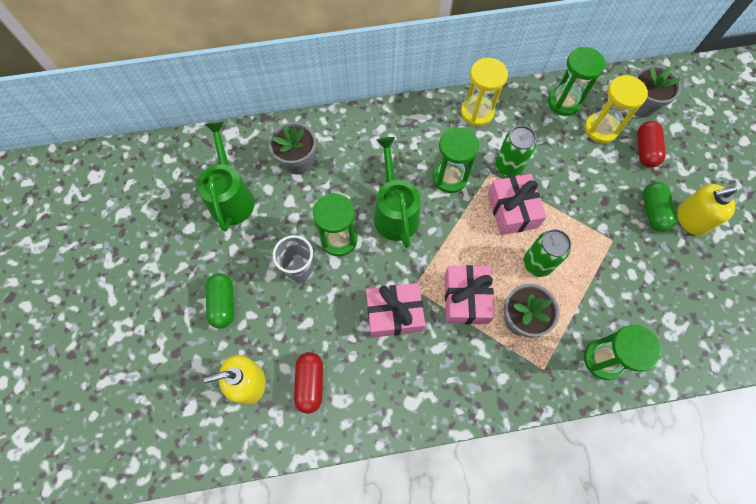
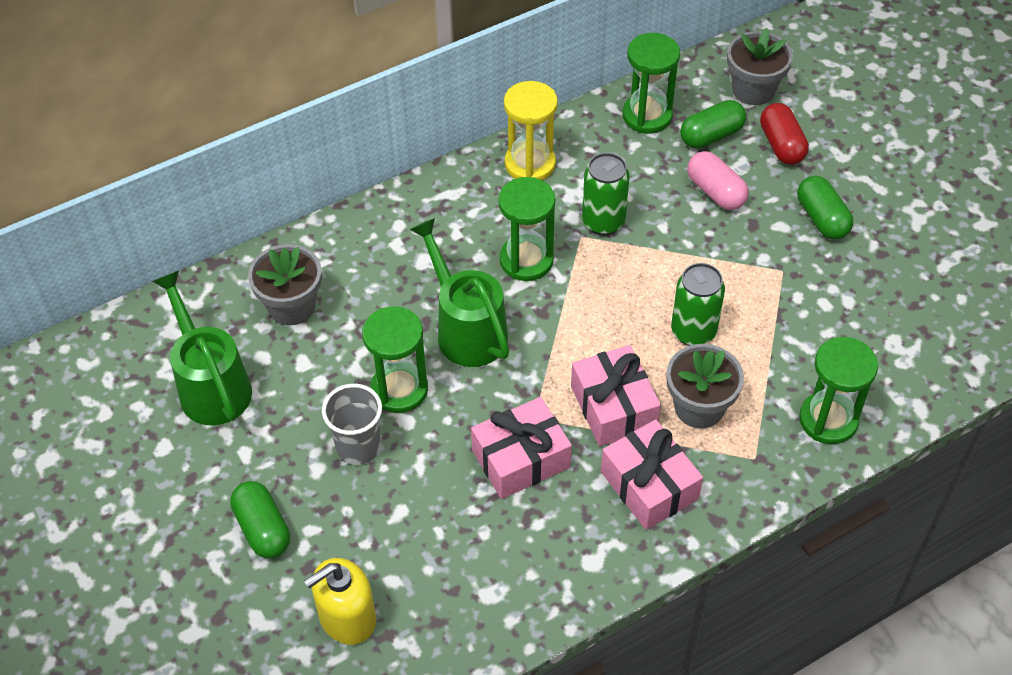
camera: 20 degrees left, 15 degrees down
(310, 383) = (438, 587): red capsule -> none
(512, 210) = (631, 275): pink gift -> pink gift (649, 485)
(588, 169) = (715, 192): none -> pink capsule
(600, 129) = (711, 135): yellow hourglass -> green capsule
(691, 219) = (875, 212): yellow soap dispenser -> none

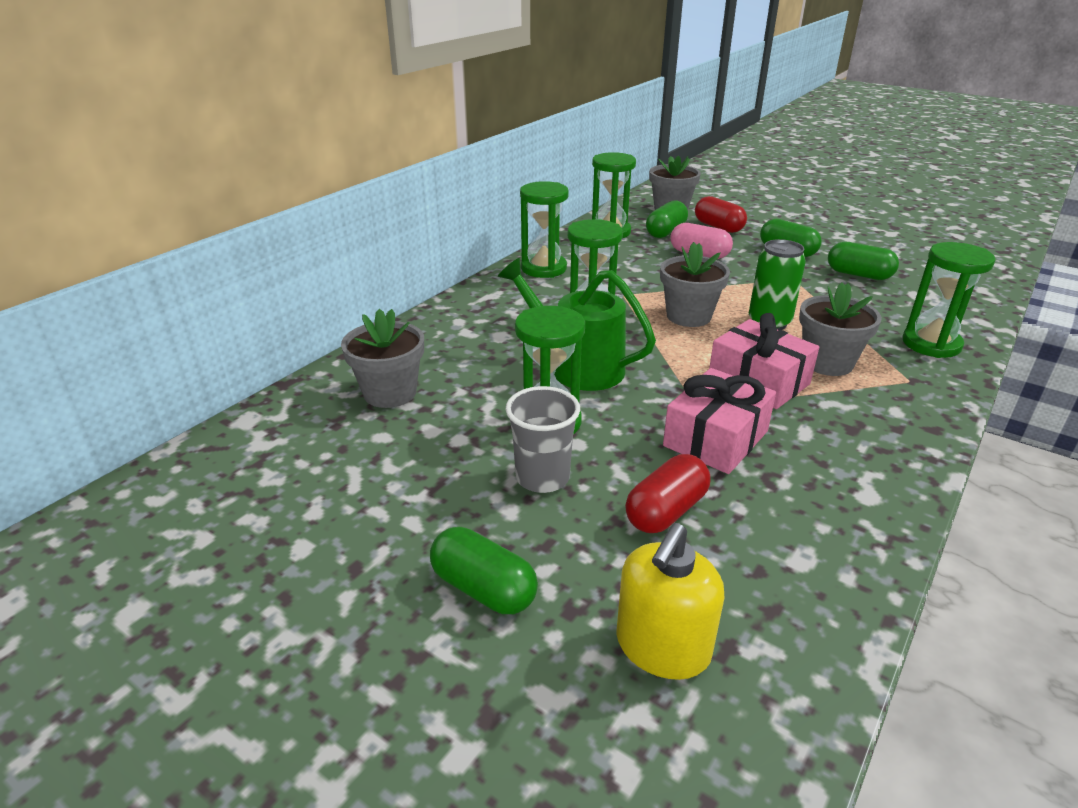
camera: 25 degrees left, 20 degrees down
(211, 384) = (333, 474): green watering can -> none
(427, 514) = (666, 511): none -> red capsule
(530, 164) = (544, 268): yellow hourglass -> green hourglass
(603, 222) = (632, 284): green can -> none
(621, 294) = (688, 316): none -> grey flower pot
(649, 485) = (849, 423): pink gift -> none
(863, 288) = (858, 275): none -> green capsule

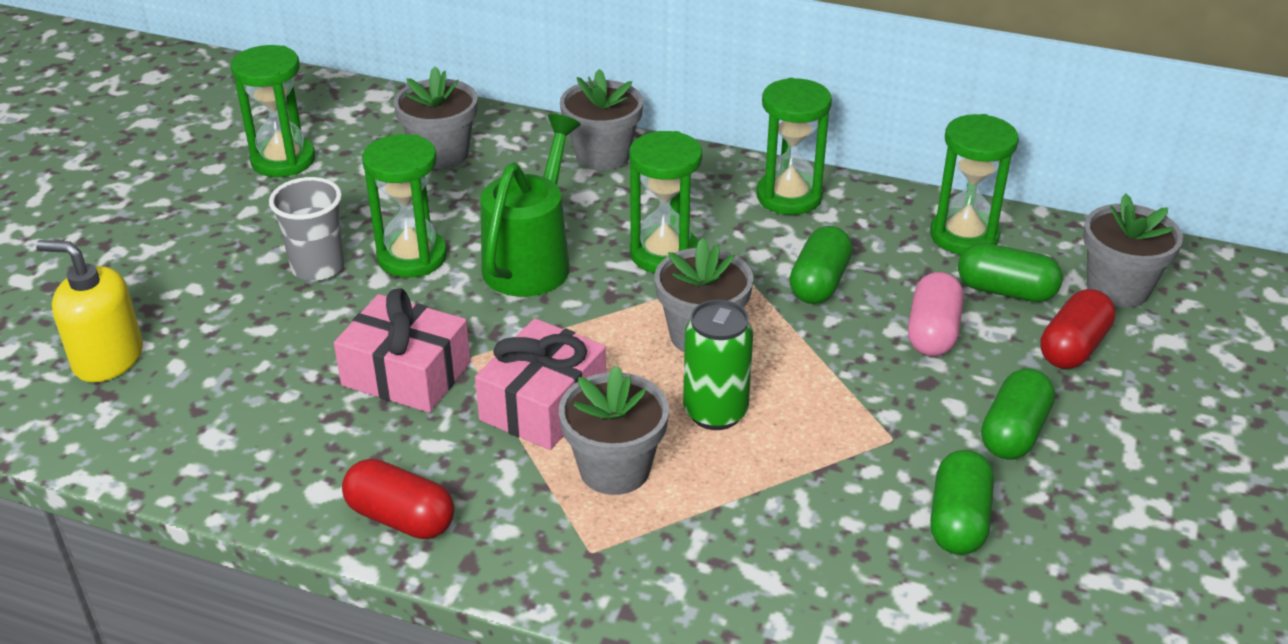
camera: 75 degrees right, 5 degrees up
(448, 322) = (602, 155): none -> grey flower pot
(483, 589) = (170, 261): green capsule -> green capsule (819, 283)
(666, 511) = (276, 347): red capsule -> red capsule (401, 518)
(931, 344) = (718, 589): green hourglass -> green hourglass (283, 160)

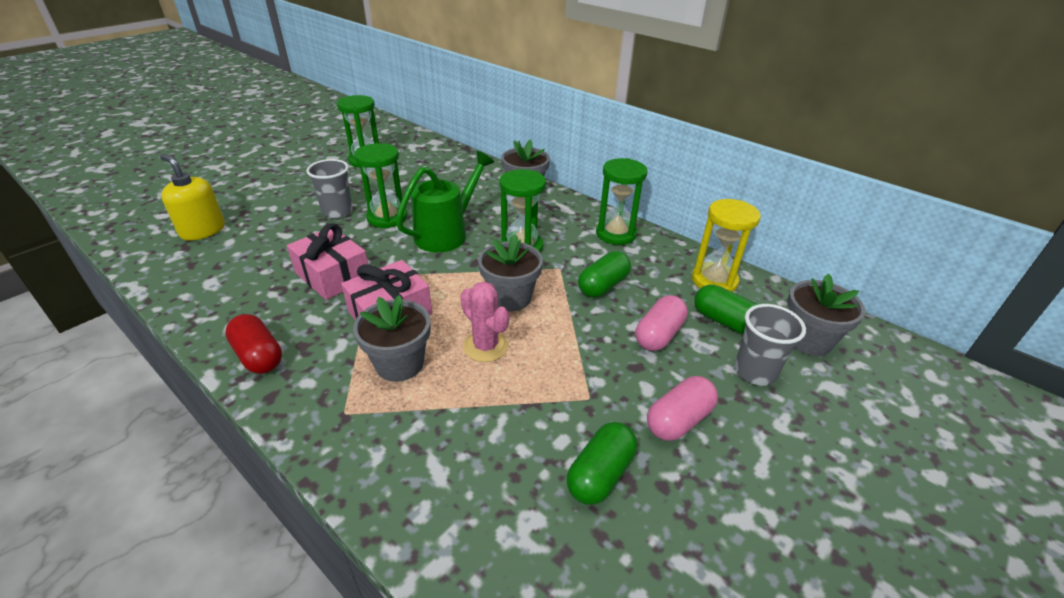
camera: 20 degrees right, 0 degrees up
(441, 154) = (443, 173): grey flower pot -> none
(715, 412) = (485, 346): green can -> pink cactus
(964, 236) = (714, 281): green hourglass -> yellow hourglass
(1013, 432) = (678, 420): green capsule -> pink capsule
(1073, 347) = (755, 372): red capsule -> grey cup

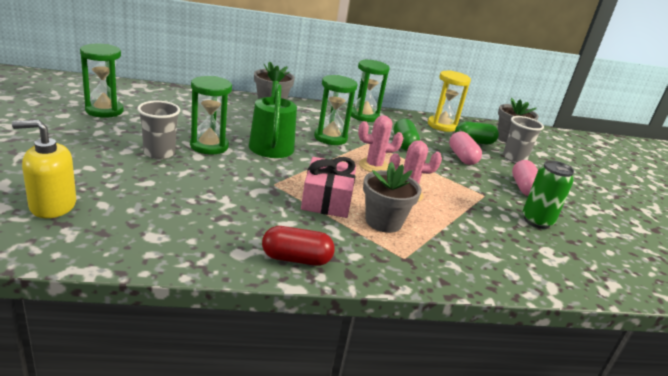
camera: 50 degrees left, 10 degrees down
(333, 275) = (246, 194): pink gift -> none
(510, 298) = (374, 166): grey flower pot -> pink cactus
(600, 474) = (537, 221): green capsule -> green can

